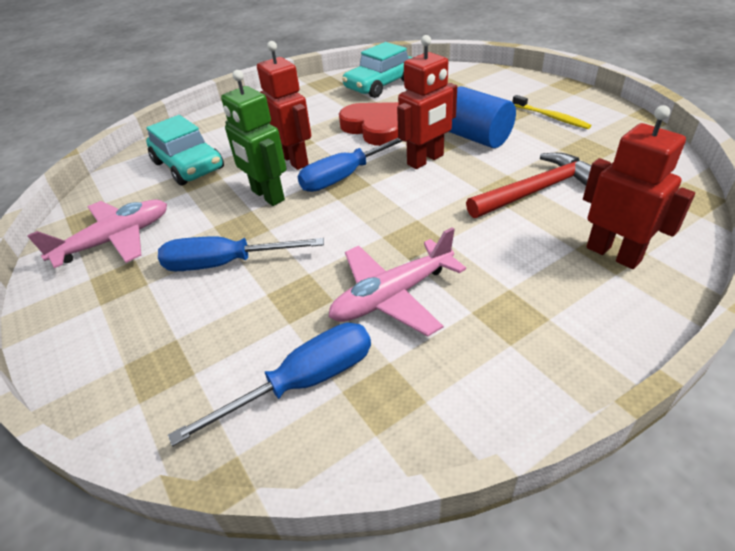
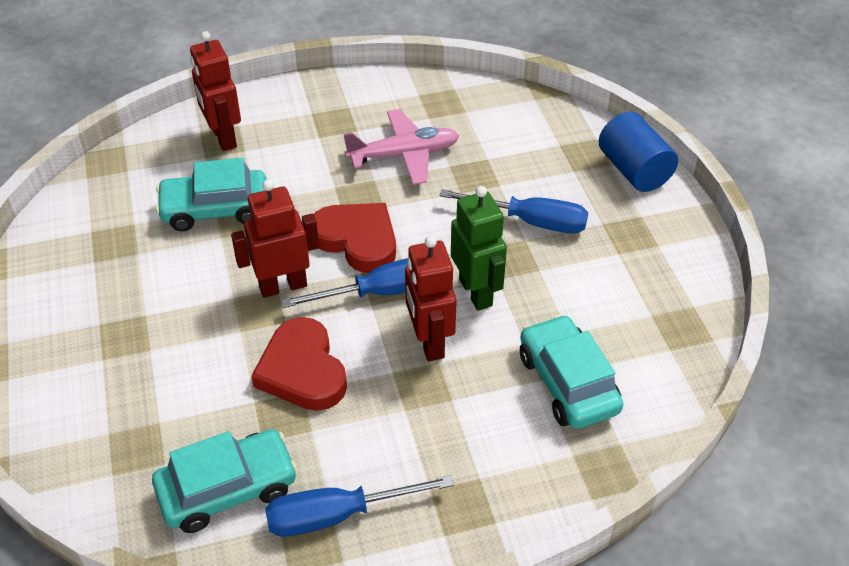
camera: 165 degrees left, 5 degrees up
(115, 240) = (642, 283): pink plane -> none
(303, 382) = (488, 121): blue screwdriver -> blue screwdriver (337, 515)
(389, 203) = (357, 240): none -> red heart
(476, 137) = (201, 303): blue cylinder -> blue cylinder (633, 170)
(536, 190) = (215, 209): red hammer -> turquoise car
(551, 117) = (87, 306): yellow toothbrush -> none

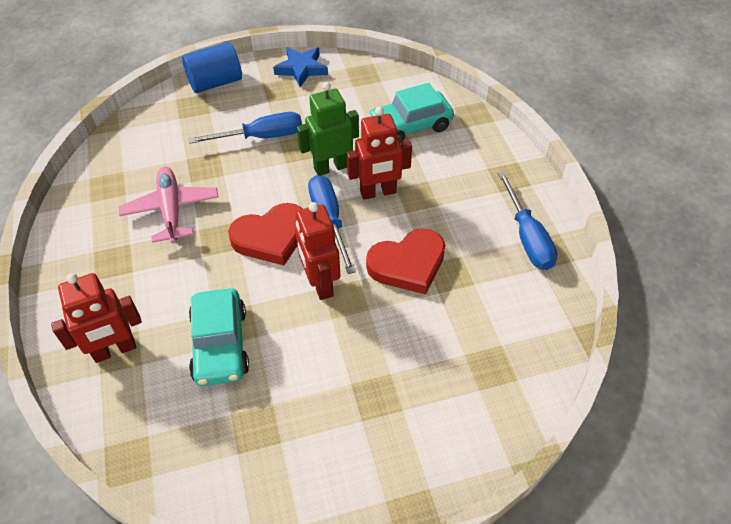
camera: 90 degrees left, 5 degrees up
(228, 489) = (518, 300): turquoise car -> none
(357, 240) = (271, 237): red heart -> red heart turned 150 degrees counterclockwise
(530, 221) = (261, 137): blue screwdriver -> blue screwdriver turned 60 degrees clockwise
(680, 255) = (301, 69): none -> blue star

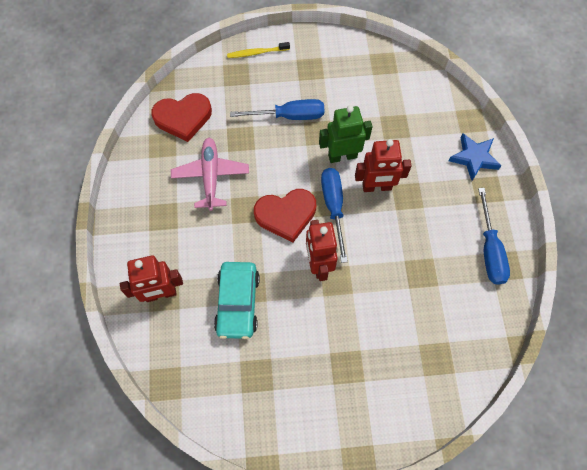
camera: 10 degrees right, 15 degrees up
(215, 82) = (257, 53): blue cylinder -> yellow toothbrush
(301, 69) = (331, 49): blue star -> blue star (474, 158)
(408, 264) = (389, 258): red heart -> red heart (183, 118)
(410, 126) = (414, 124): turquoise car -> none

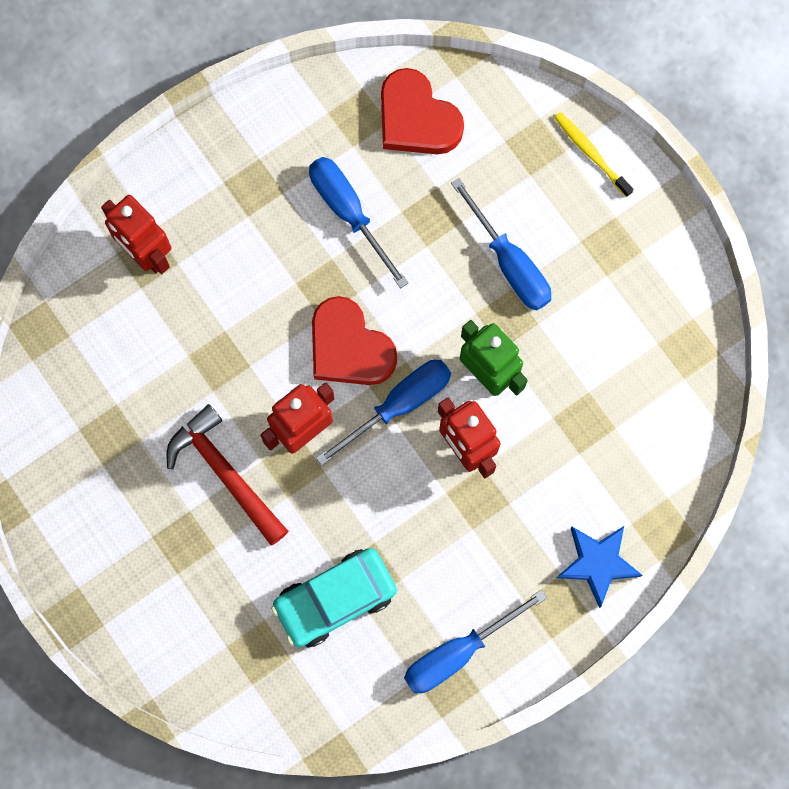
camera: 60 degrees right, 10 degrees up
(211, 176) = (348, 212): pink plane -> blue screwdriver
(237, 303) = (189, 357): turquoise car -> turquoise car (335, 599)
(319, 320) = (225, 473): none -> red hammer

